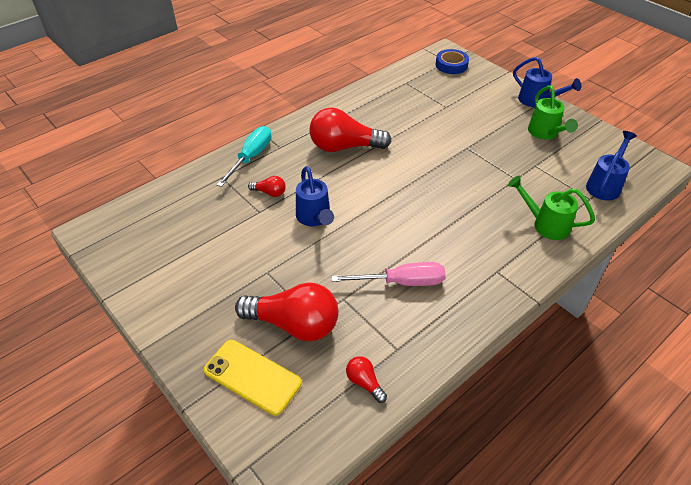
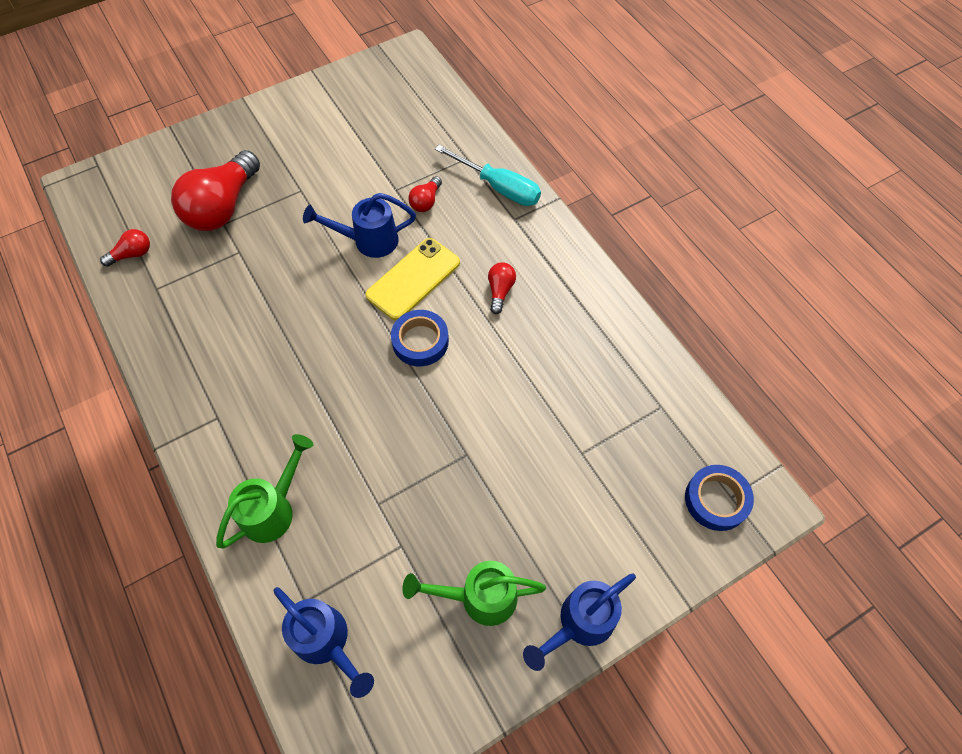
camera: 100 degrees right, 15 degrees up
(252, 377) = (178, 171): yellow phone -> yellow phone (413, 279)
(344, 147) = (500, 291): red light bulb -> red light bulb, size x0.45
(395, 177) = (420, 341): none -> blue tape
(401, 282) = (239, 310): pink screwdriver -> none

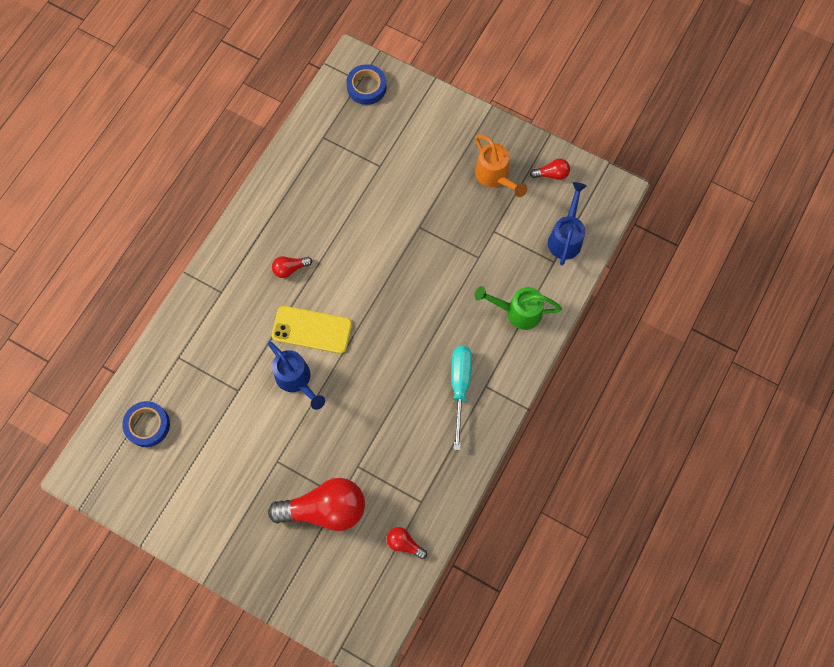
camera: 120 degrees left, 10 degrees up
(420, 341) = (358, 296): blue tape -> blue tape (147, 425)
(426, 201) = (238, 361): red light bulb -> red light bulb (551, 174)
(479, 597) = (495, 177): green watering can -> orange watering can
(499, 187) = (196, 318): turquoise screwdriver -> turquoise screwdriver (459, 387)
(579, 623) = (477, 124): blue watering can -> none

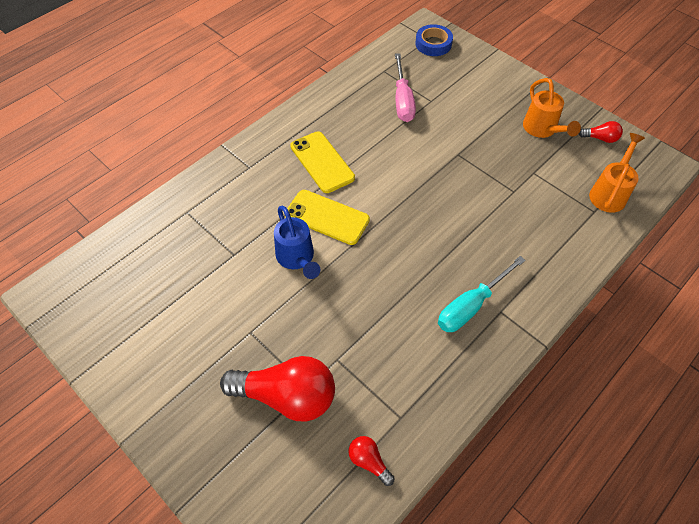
camera: 15 degrees right, 15 degrees down
(147, 425) = (131, 265): blue tape -> none
(290, 269) = (322, 162): red light bulb -> yellow phone
(351, 172) = (402, 100): none -> pink screwdriver
(459, 387) = (471, 306): turquoise screwdriver -> turquoise screwdriver turned 150 degrees counterclockwise
(517, 312) = (548, 248): green watering can -> none
(566, 237) = (609, 193): blue watering can -> orange watering can

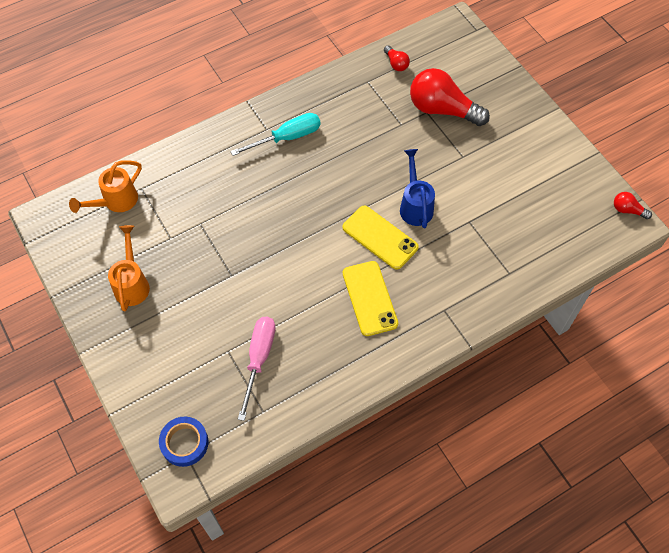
camera: 165 degrees left, 5 degrees up
(600, 138) = (82, 259): red light bulb -> red light bulb (627, 210)

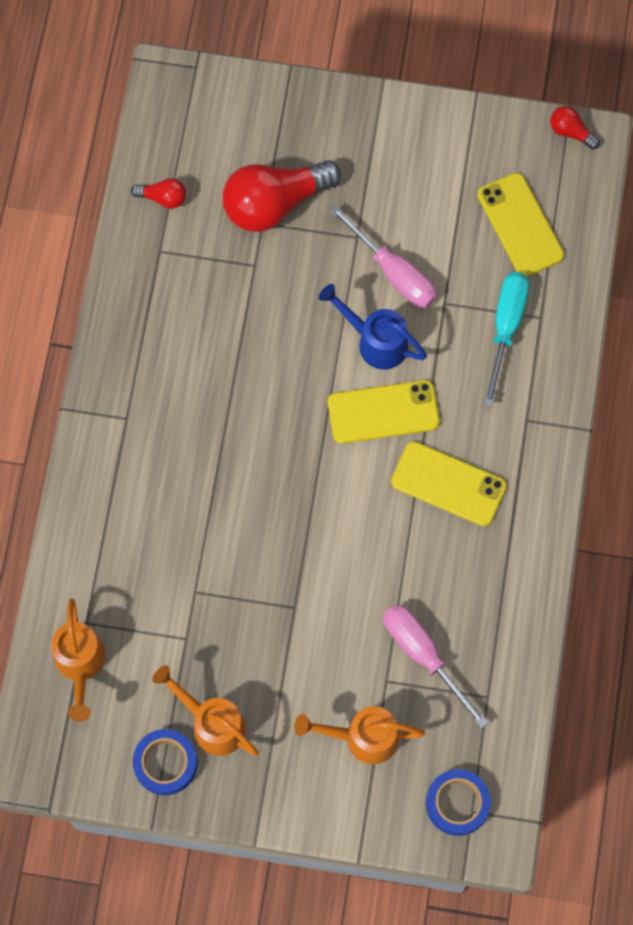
camera: 50 degrees left, 10 degrees up
(92, 278) = (165, 763): none -> blue tape
(184, 363) = (362, 738): none -> orange watering can
(287, 137) = (160, 405): turquoise screwdriver -> turquoise screwdriver (505, 328)
(461, 186) = (393, 272): none -> pink screwdriver
(550, 225) = (520, 225): none -> yellow phone
(627, 210) = (571, 132): red light bulb -> red light bulb turned 60 degrees clockwise

